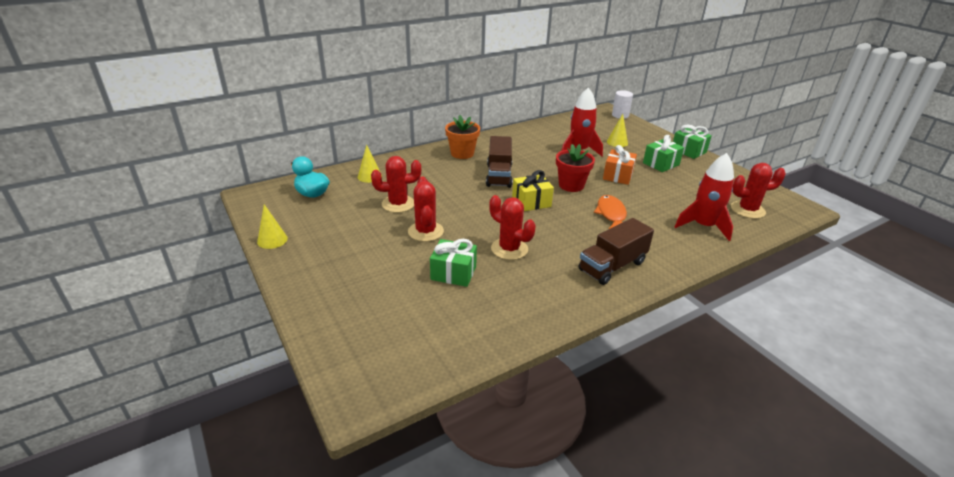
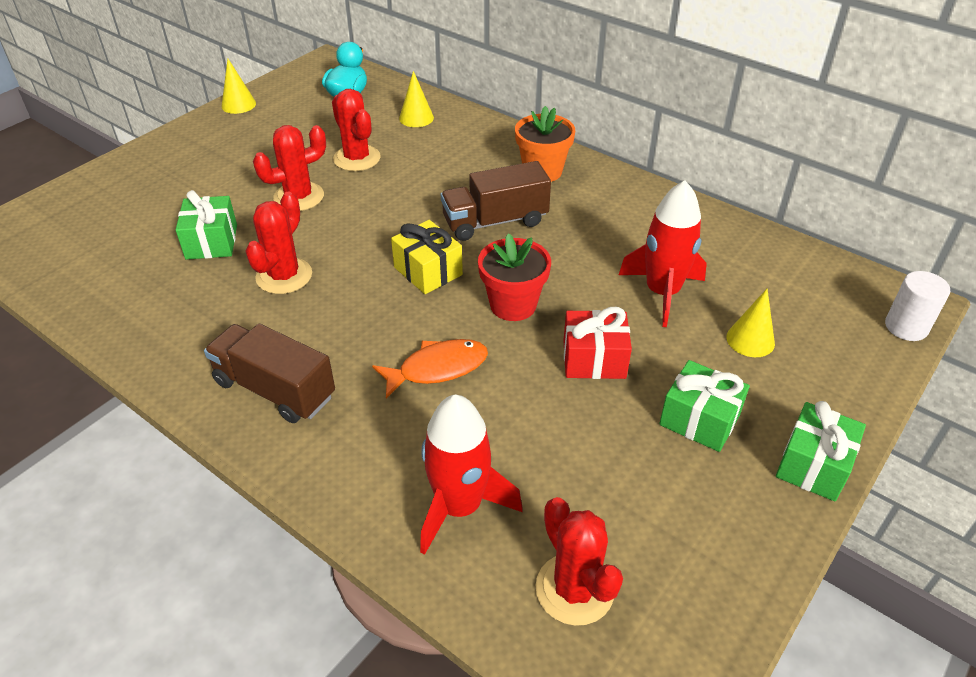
camera: 70 degrees right, 10 degrees up
(618, 175) = (594, 359): orange gift -> red gift

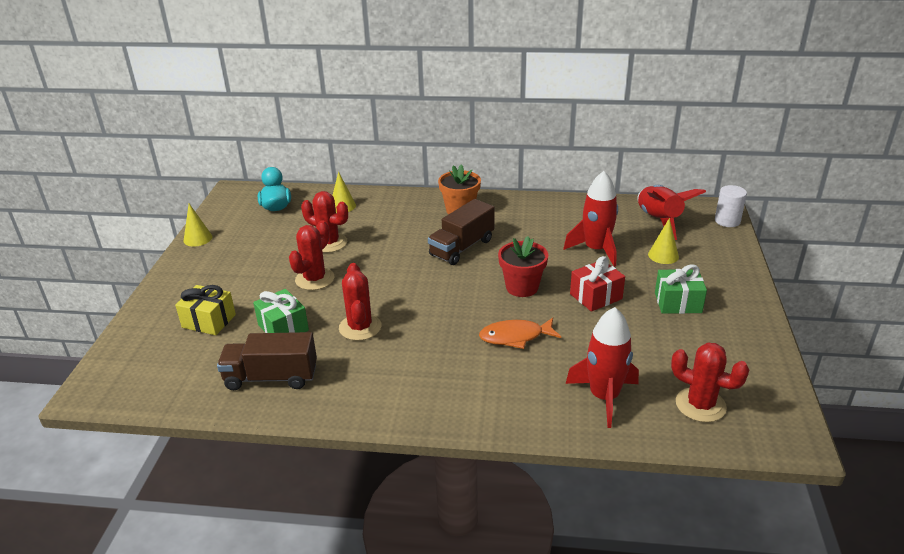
camera: 30 degrees left, 10 degrees down
(275, 389) = (429, 389): brown truck -> brown truck (271, 377)
(428, 271) = (451, 289): yellow gift -> yellow gift (209, 321)
(437, 368) = (515, 337): orange fish -> orange fish turned 135 degrees counterclockwise
(797, 286) = (659, 221): none -> red rocket
(813, 465) = (748, 300): green gift -> none

